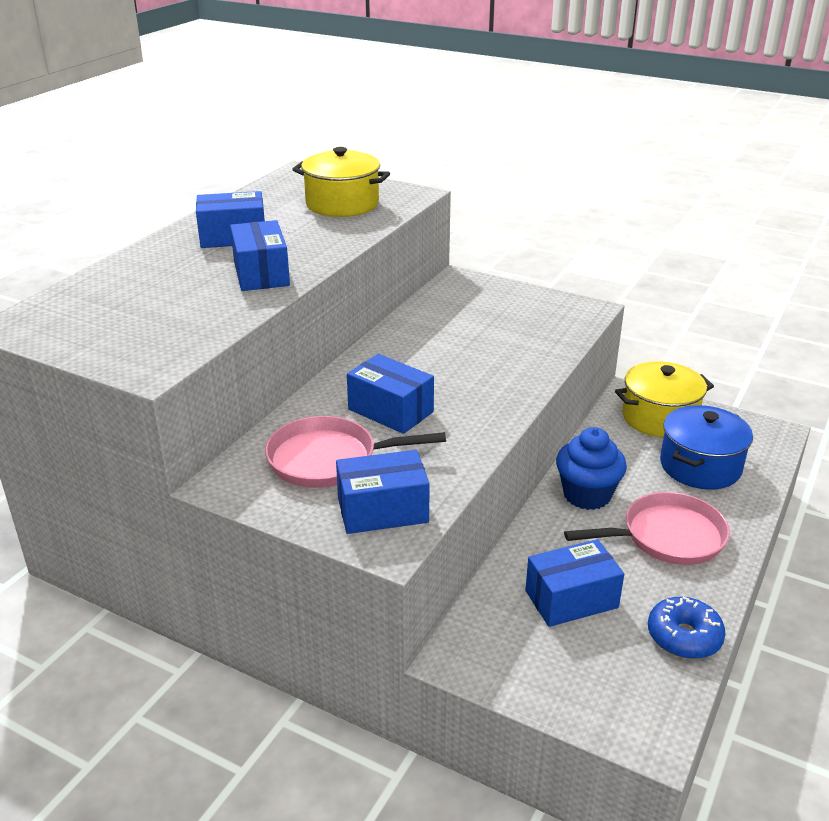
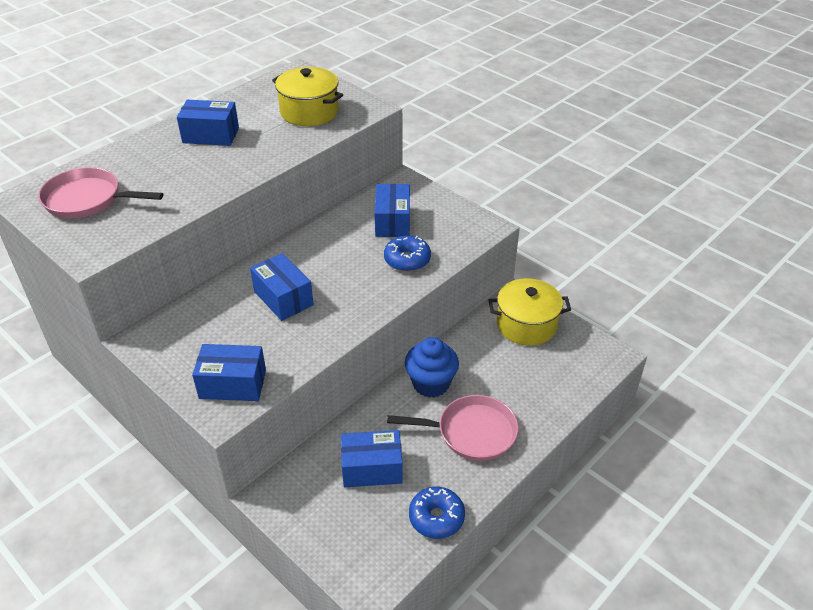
camera: 15 degrees right, 10 degrees up
(261, 274) = (211, 176): blue box -> blue box (392, 222)
(329, 459) = (219, 333): pink pan -> pink pan (88, 200)
(518, 351) = (407, 260): none -> blue donut
(700, 466) = (533, 375): blue pot -> none

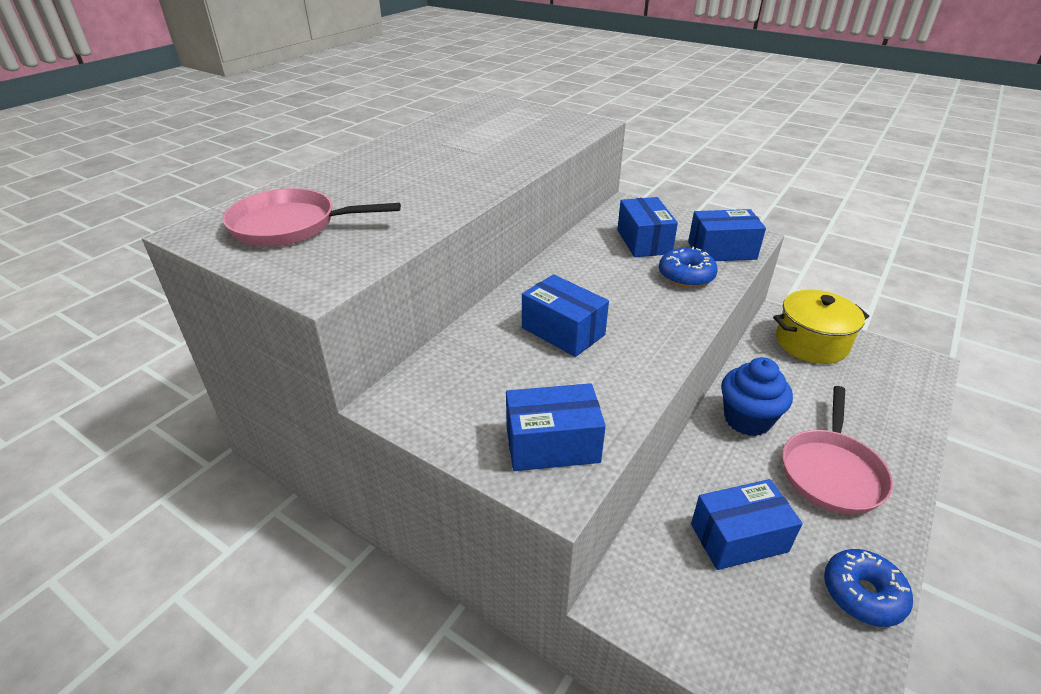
camera: 10 degrees left, 5 degrees down
(211, 135) = (422, 156): blue box -> blue box (721, 250)
(309, 112) = (525, 130): yellow pot -> none
(471, 432) = (831, 471): pink pan -> pink pan turned 120 degrees clockwise

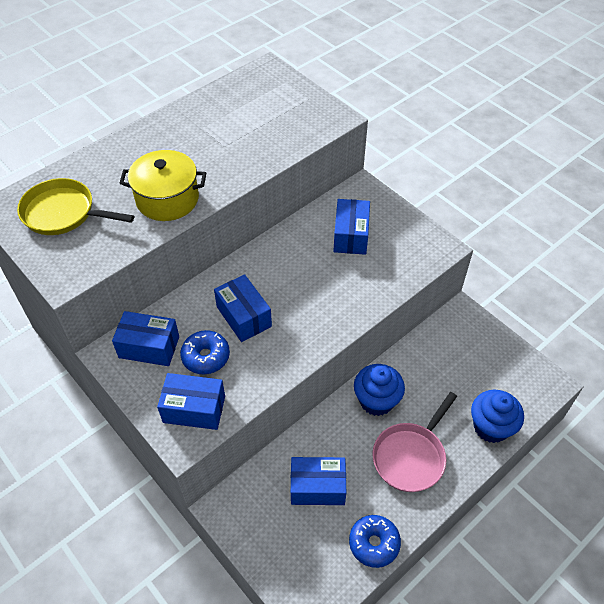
camera: 15 degrees right, 15 degrees up
(291, 226) = (63, 213): pink pan -> yellow pan
(686, 276) = (362, 281): blue donut -> blue donut (206, 357)
(721, 250) = (408, 259): blue box -> blue box (149, 347)
(811, 343) = (470, 343): yellow pot -> yellow pot (167, 199)
(898, 419) = (491, 427): none -> blue cupcake

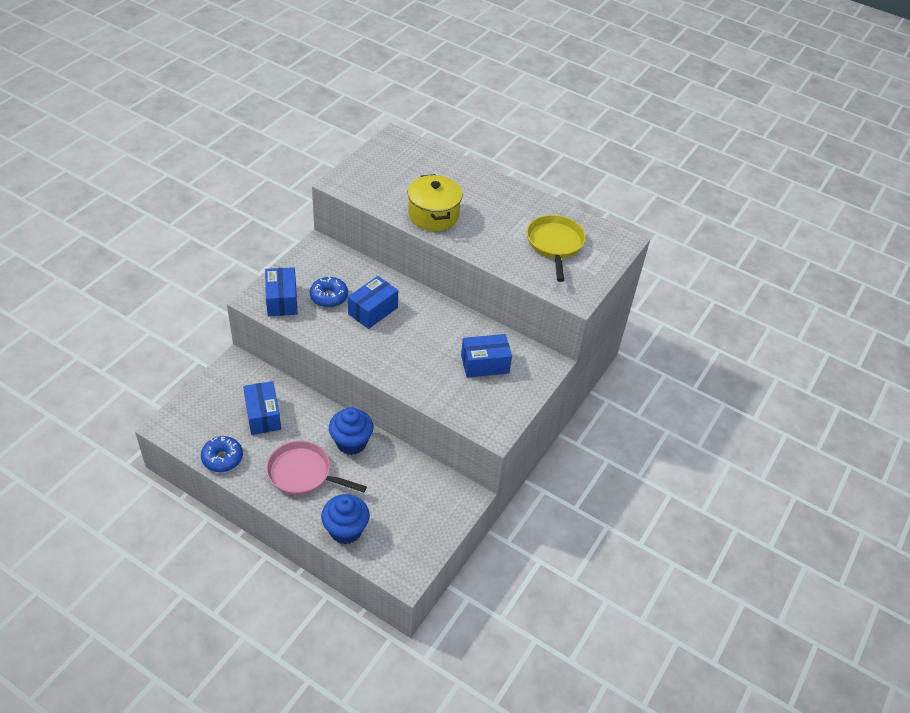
camera: 70 degrees right, 5 degrees down
(63, 213) = (399, 167): yellow pan -> yellow pan (555, 244)
(149, 347) = (329, 265): blue box -> none

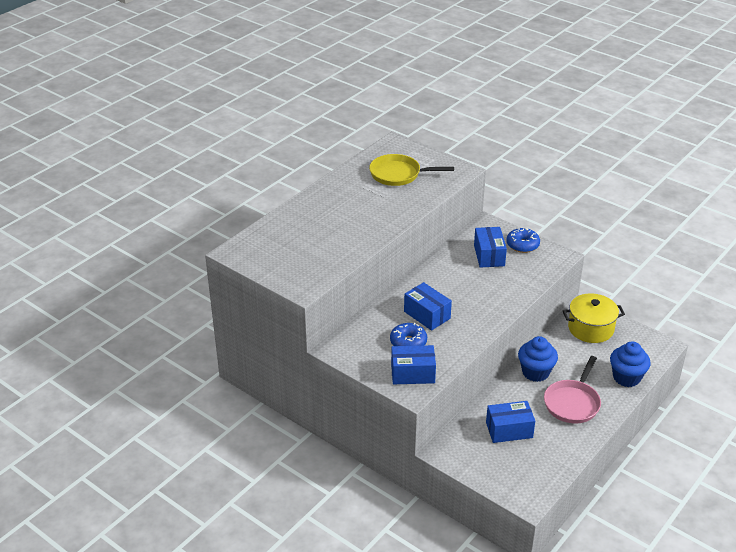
camera: 80 degrees left, 10 degrees down
(222, 458) = (562, 457): blue donut -> blue donut (522, 245)
(433, 215) = (356, 234): yellow pot -> yellow pot (590, 328)

